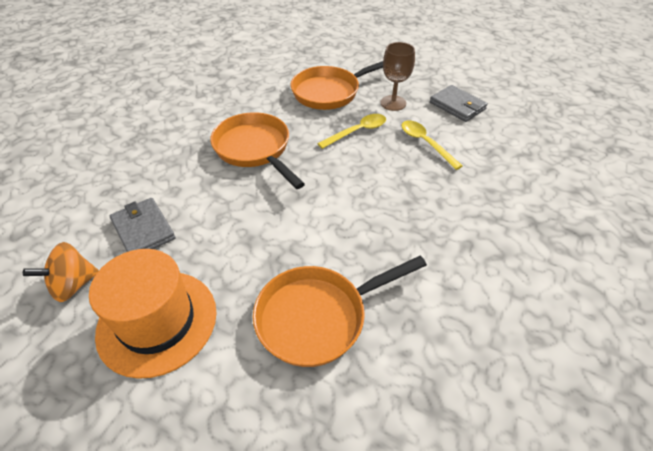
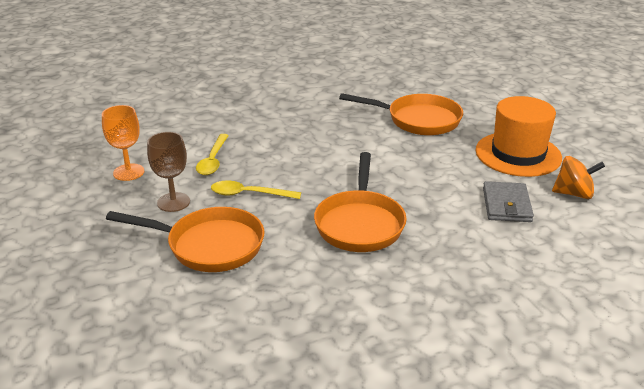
camera: 140 degrees left, 15 degrees down
(457, 106) = (128, 172): grey wallet -> orange goblet

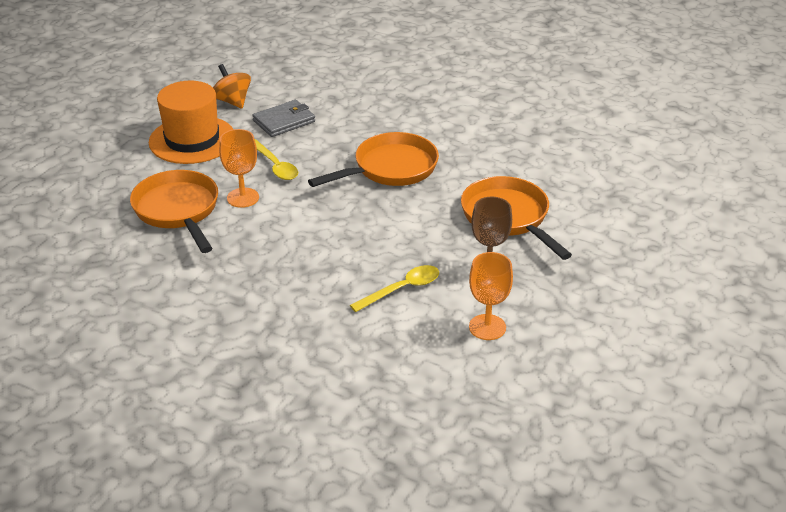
camera: 130 degrees left, 5 degrees up
(249, 194) = (424, 237): yellow spoon -> yellow spoon (275, 166)
(404, 146) = (243, 198): none -> orange goblet

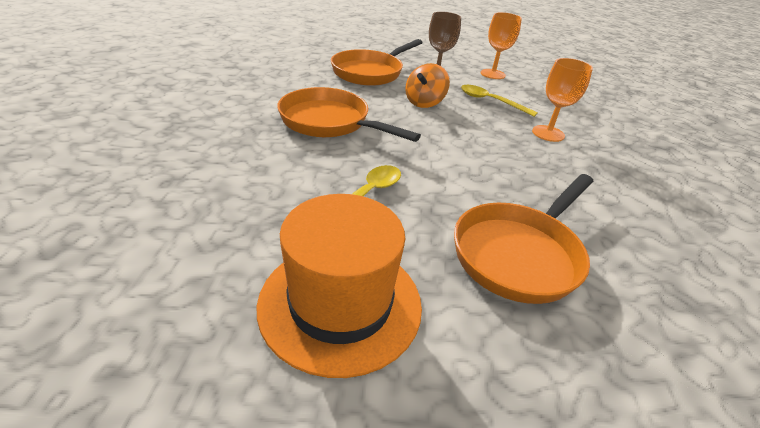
camera: 115 degrees left, 0 degrees up
(232, 101) = (187, 290): orange spinning top -> orange spinning top (424, 103)
(243, 198) = (448, 205): orange goblet -> orange goblet (548, 133)
(284, 121) = (249, 212): grey wallet -> none

